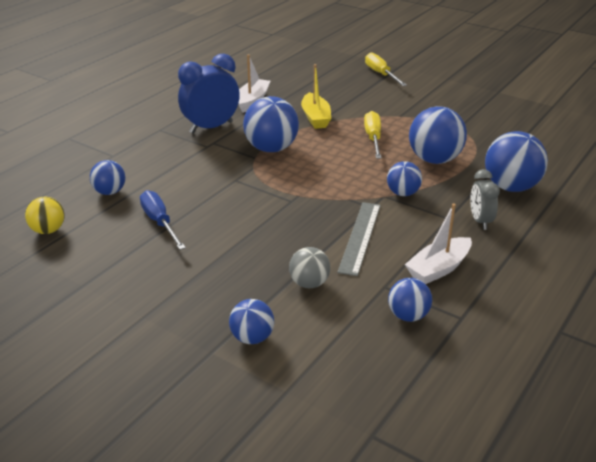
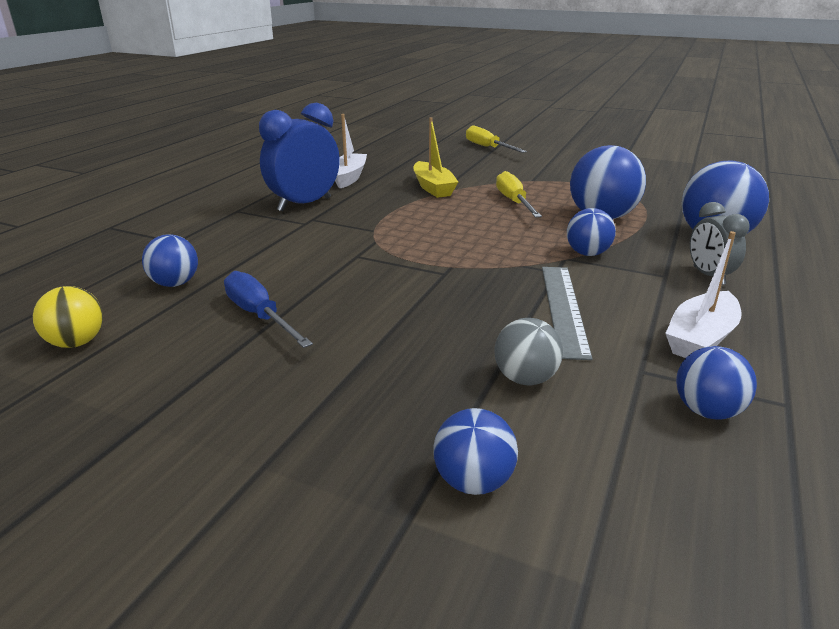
camera: 10 degrees left, 5 degrees down
(271, 149) = (391, 220): blue ball -> none

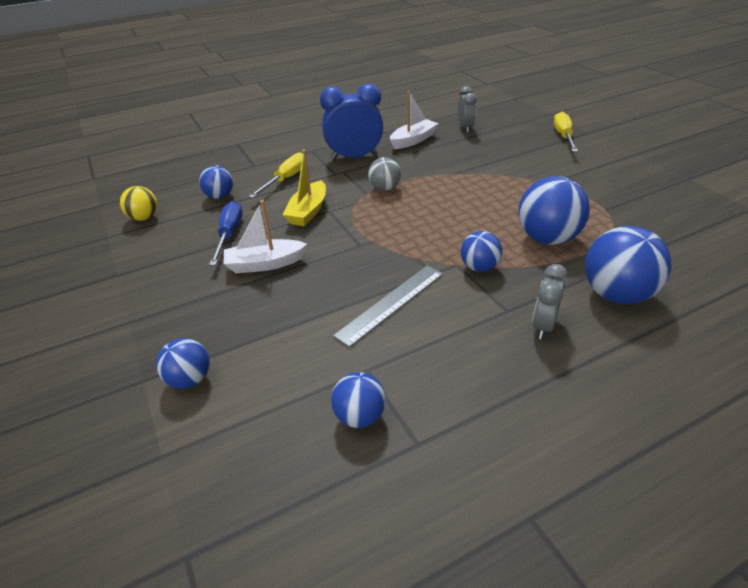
camera: 40 degrees right, 10 degrees up
(387, 158) = (465, 128): none -> grey clock
(433, 188) = (458, 167): yellow boat -> yellow boat (308, 211)
(514, 202) = (498, 200): yellow screwdriver -> yellow screwdriver (286, 179)
(525, 378) = (295, 339): grey ball -> grey ball (384, 188)
(700, 338) = (444, 369): white boat -> white boat (264, 264)

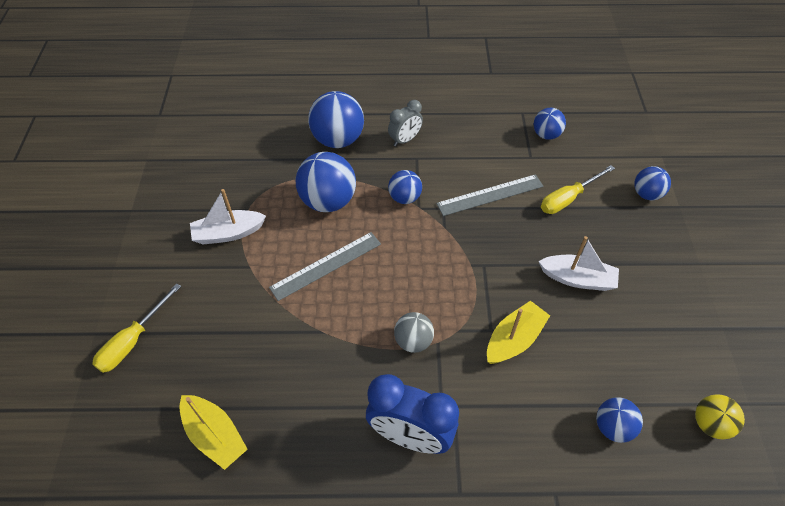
camera: 155 degrees left, 15 degrees up
(229, 234) = (607, 340): blue screwdriver -> none
(286, 179) = (519, 425): yellow screwdriver -> yellow screwdriver (568, 198)
(413, 140) = (307, 440): white boat -> white boat (228, 233)
(465, 128) = (215, 435): grey clock -> yellow boat
(492, 201) = (326, 265): none -> grey ruler

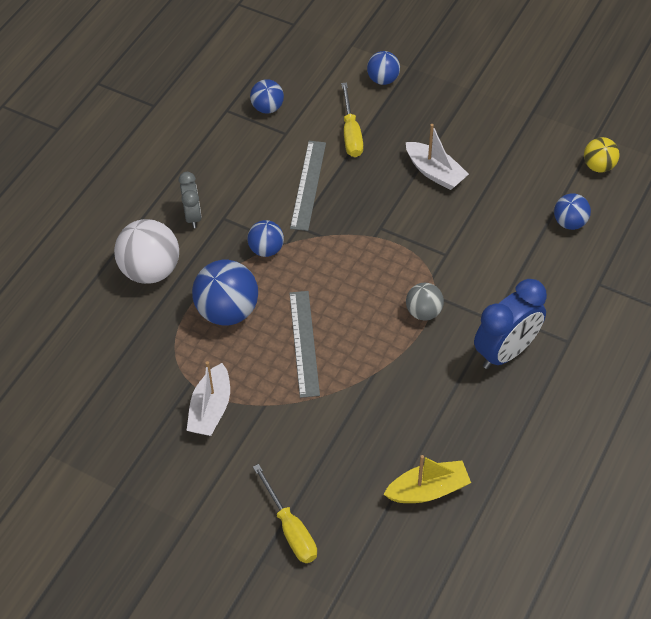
camera: 60 degrees left, 0 degrees up
(338, 140) = (150, 270): blue ball -> white ball
(514, 339) = (464, 243): yellow boat -> none
(577, 279) = (435, 172): white boat -> white boat turned 90 degrees clockwise

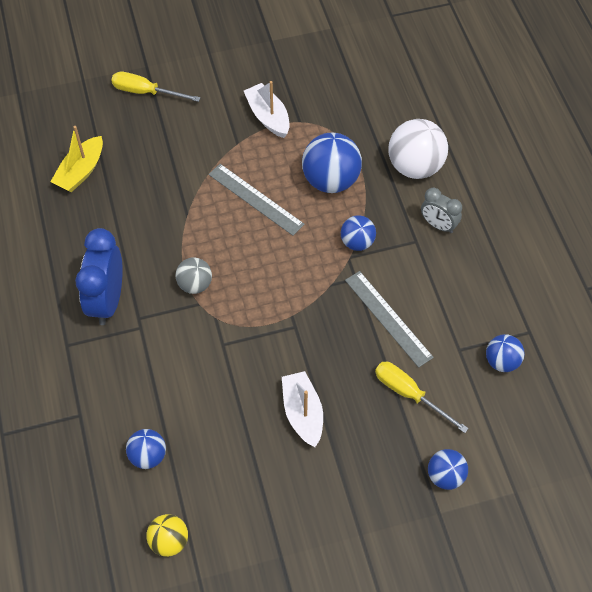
camera: 135 degrees right, 5 degrees up
(435, 172) = (303, 413): white boat -> white boat turned 75 degrees clockwise

